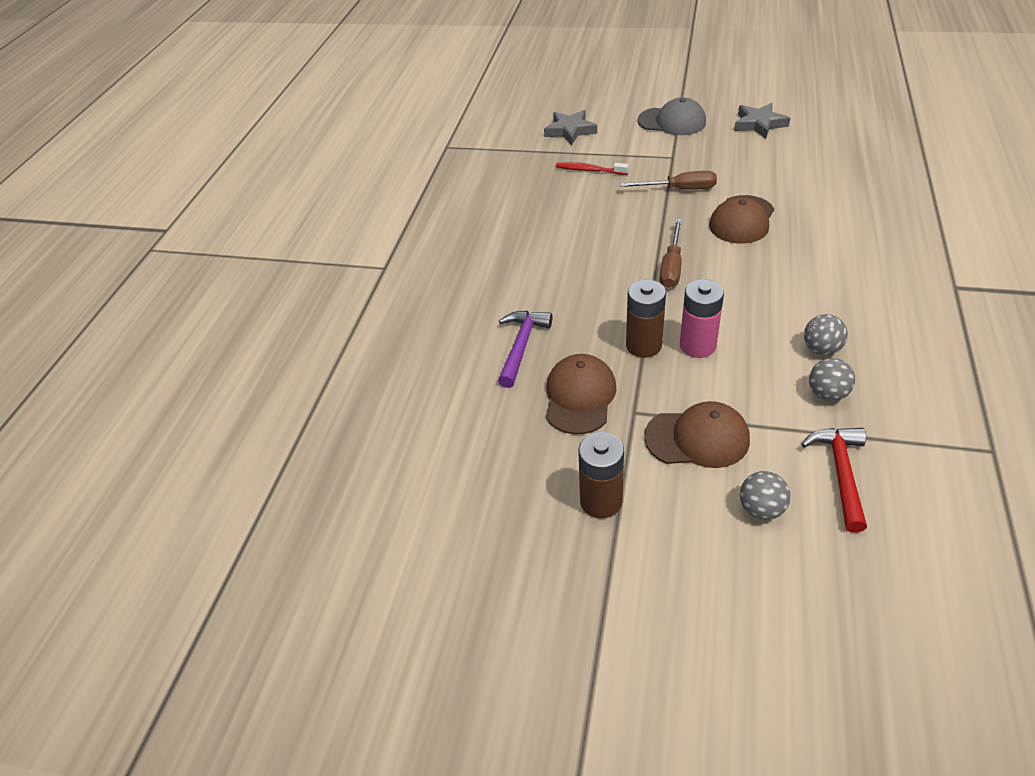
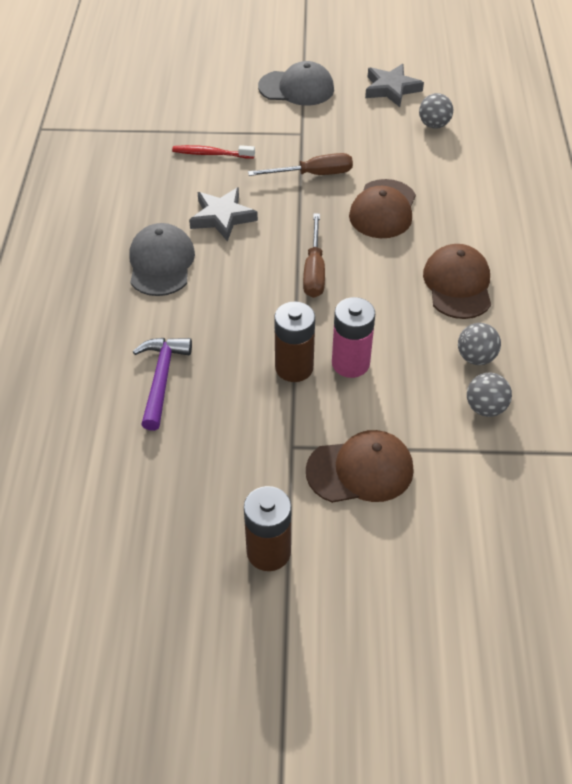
camera: 15 degrees left, 5 degrees up
(534, 253) = (161, 263): none -> grey cap
(570, 130) = (183, 103): grey star -> grey star (222, 217)
(579, 397) = (232, 434): brown cap -> brown cap (457, 284)
(761, 509) = (430, 542): grey ball -> grey ball (434, 125)
(840, 473) = (504, 495): red hammer -> none

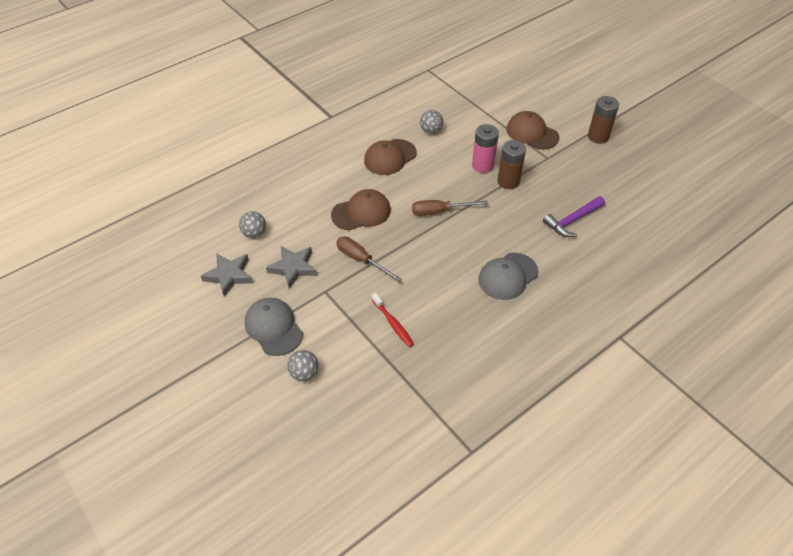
camera: 130 degrees left, 0 degrees up
(222, 217) = (443, 276): grey star -> grey star (293, 267)
(314, 270) = (439, 211): brown screwdriver -> brown screwdriver turned 150 degrees counterclockwise
(485, 408) = (456, 116): grey ball -> grey ball (304, 373)

